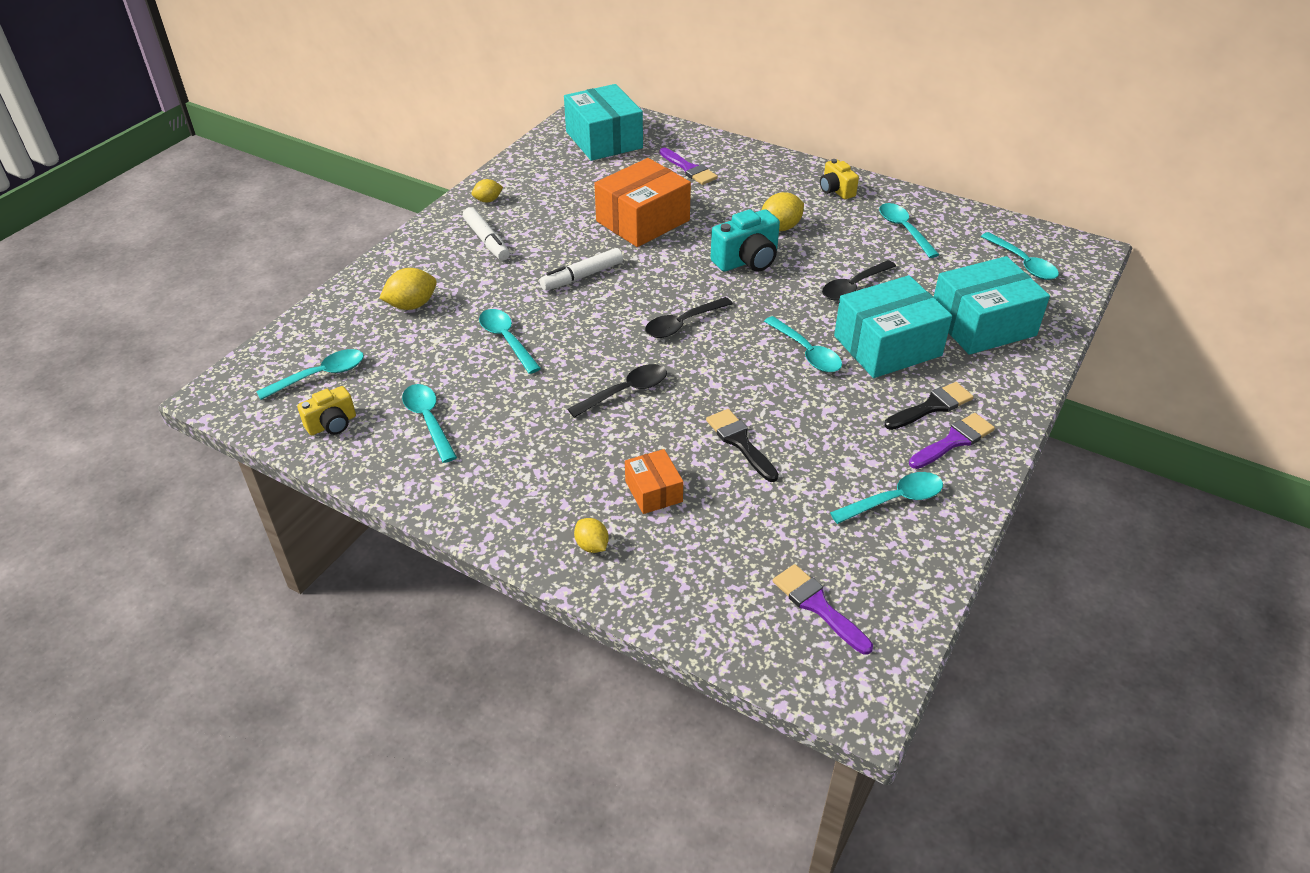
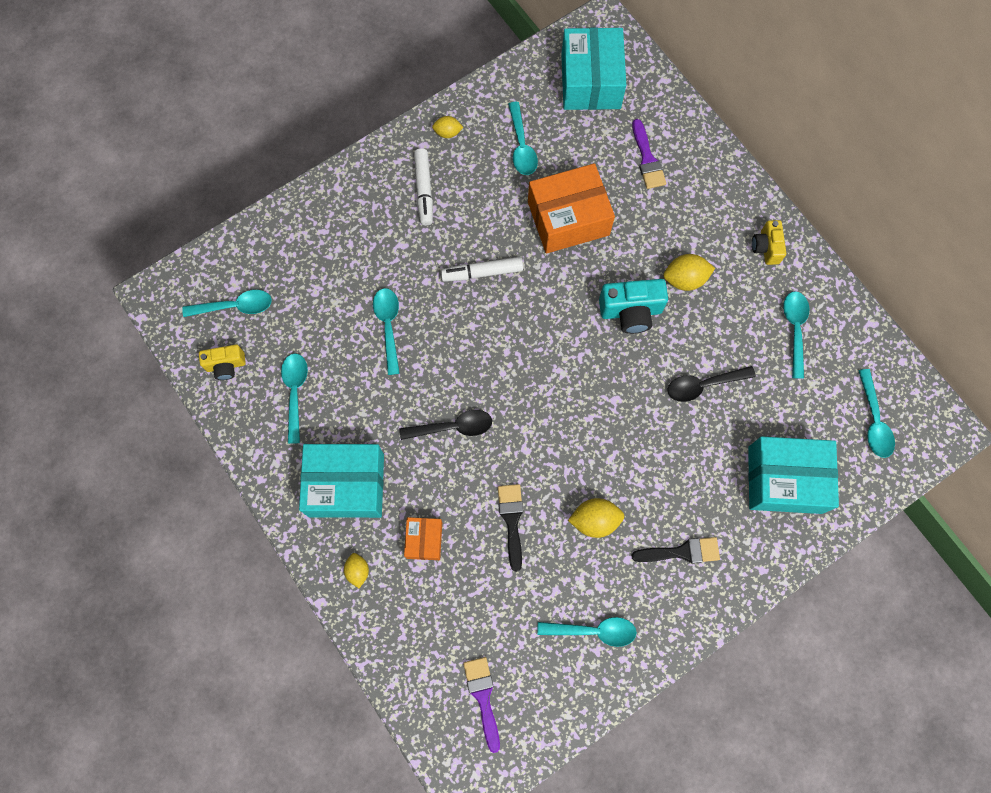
camera: 25 degrees right, 30 degrees up
(412, 305) = (332, 251): yellow lemon -> yellow lemon (594, 520)
(682, 324) = (535, 368): black spoon -> none
(806, 352) = (617, 446): turquoise spoon -> turquoise spoon (521, 146)
(887, 346) = (688, 468): turquoise box -> turquoise box (346, 485)
(954, 441) = (675, 595): purple brush -> none

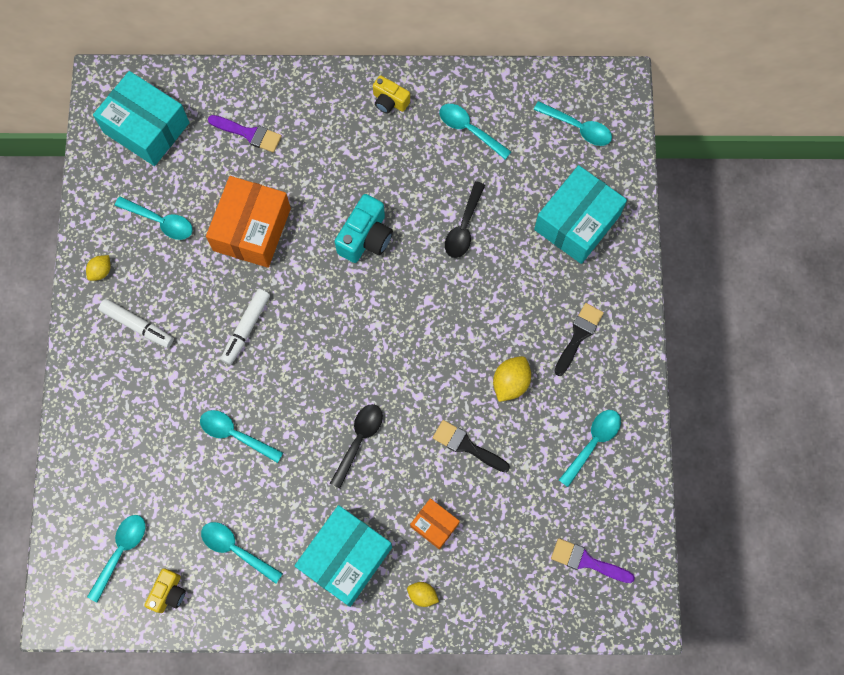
camera: 55 degrees left, 0 degrees up
(685, 279) = (370, 179): yellow lemon -> none

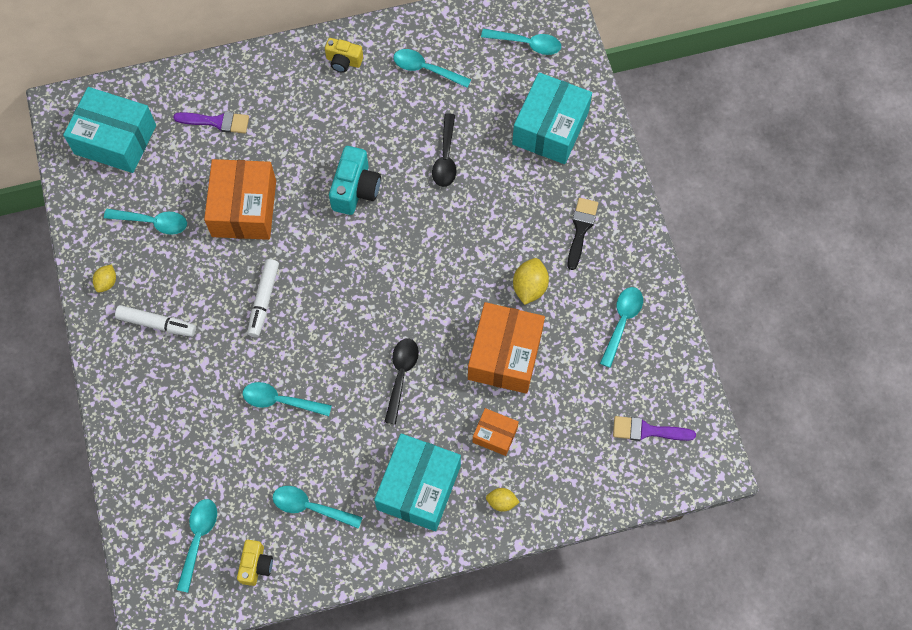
camera: 15 degrees left, 5 degrees down
(467, 446) = (505, 355): black brush -> orange box

